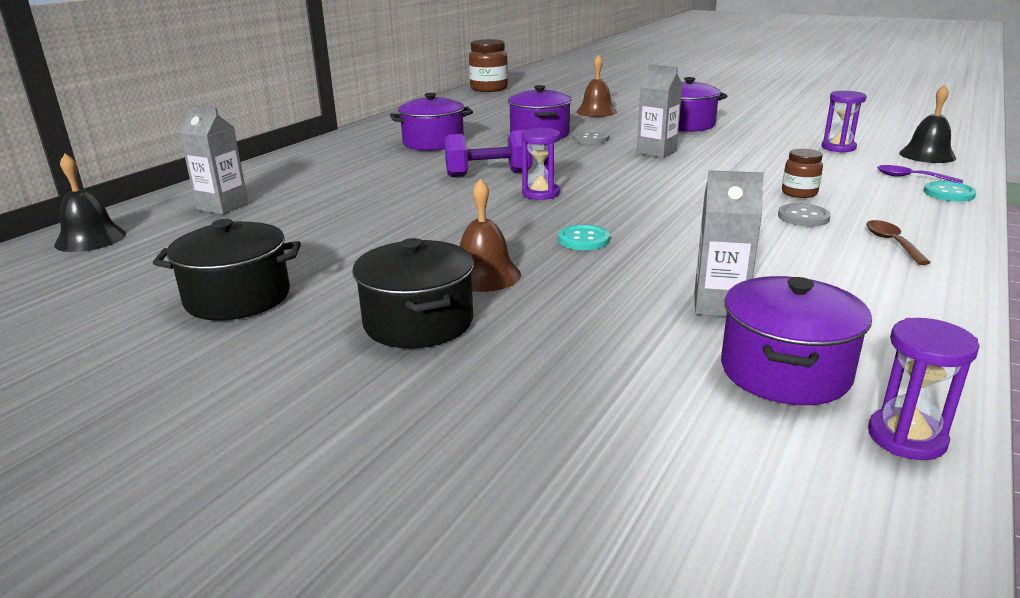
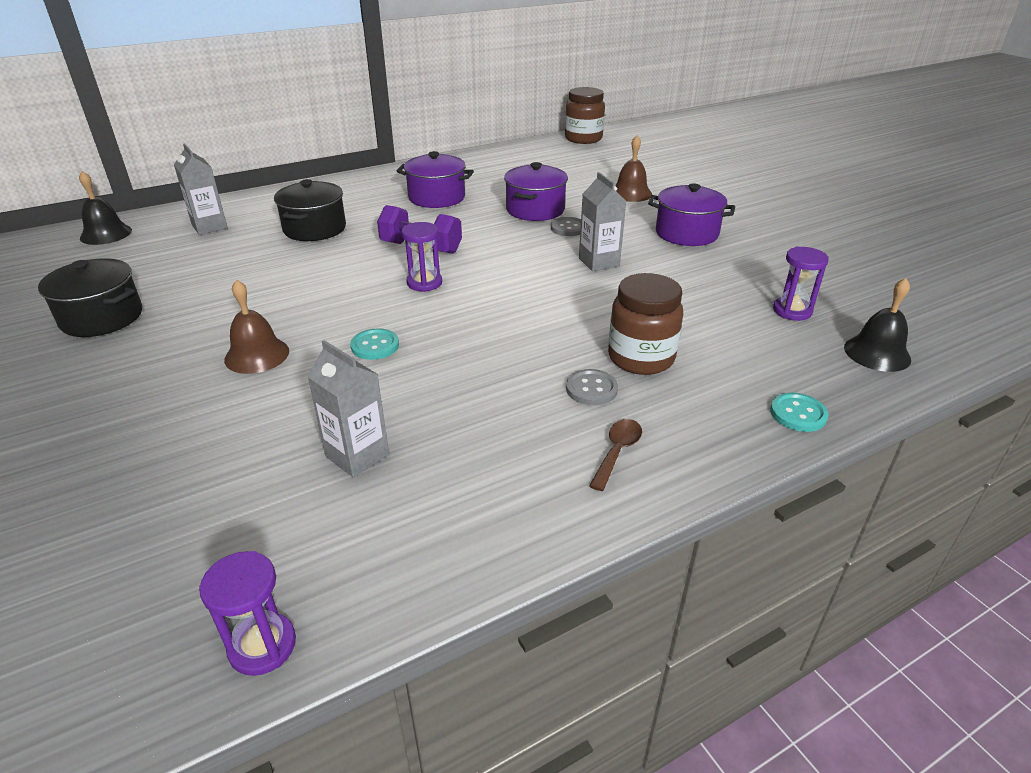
camera: 30 degrees right, 10 degrees up
(418, 322) = (156, 382): black pot -> black pot (315, 229)
(785, 371) = (291, 541): purple pot -> none
(799, 193) = (641, 358): brown jar -> brown jar, size x1.79
(911, 178) = (796, 378): purple spoon -> none

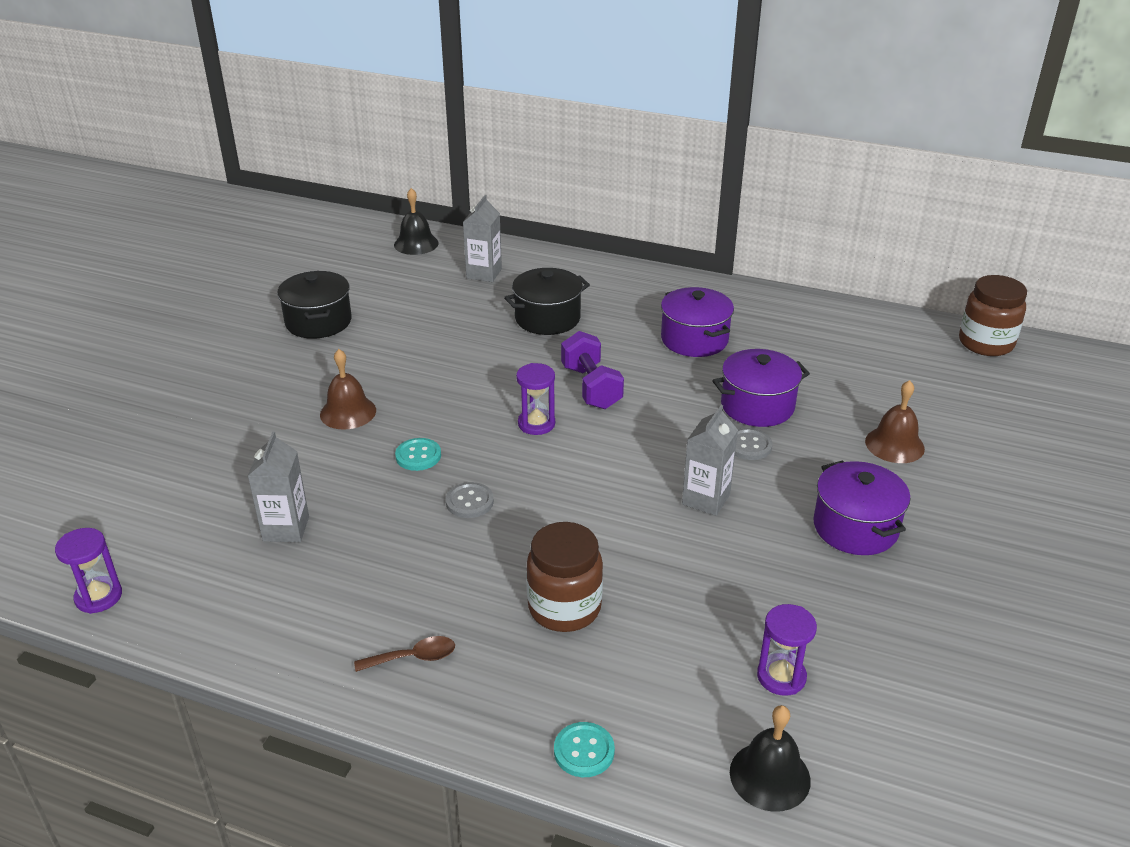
camera: 50 degrees right, 0 degrees up
(591, 389) = (484, 601): grey button -> grey button (469, 502)

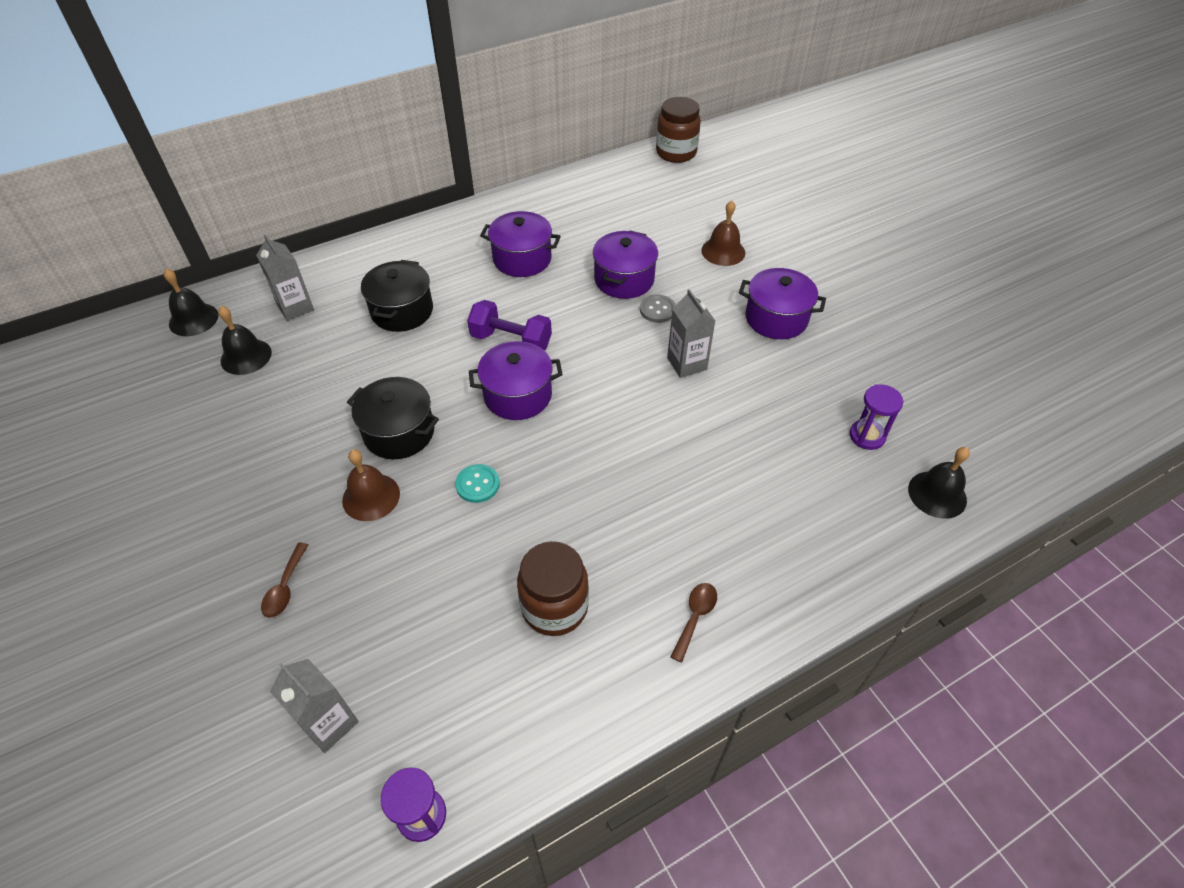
camera: 50 degrees left, 15 degrees up
(229, 422) = (285, 587): none -> brown spoon
(286, 529) = (474, 621): grey carton -> grey carton (329, 723)
(318, 322) = (218, 445): black pot -> black pot (399, 432)
(410, 283) = (246, 356): none -> black bell
(469, 502) = (563, 486): grey button -> none
(536, 424) = (517, 395): purple hourglass -> purple pot
(564, 608) = (721, 501): brown jar -> brown jar (554, 607)
(584, 751) = (854, 572): turquoise button -> none

